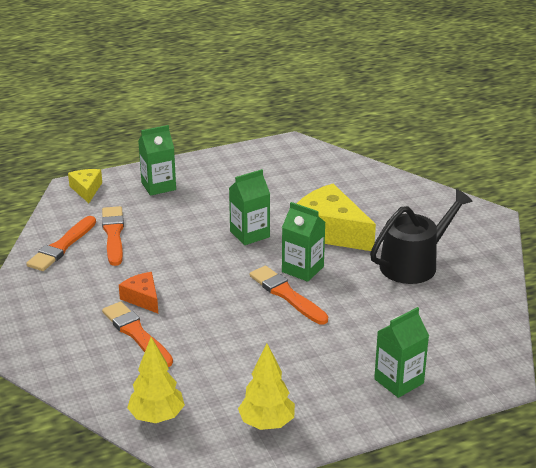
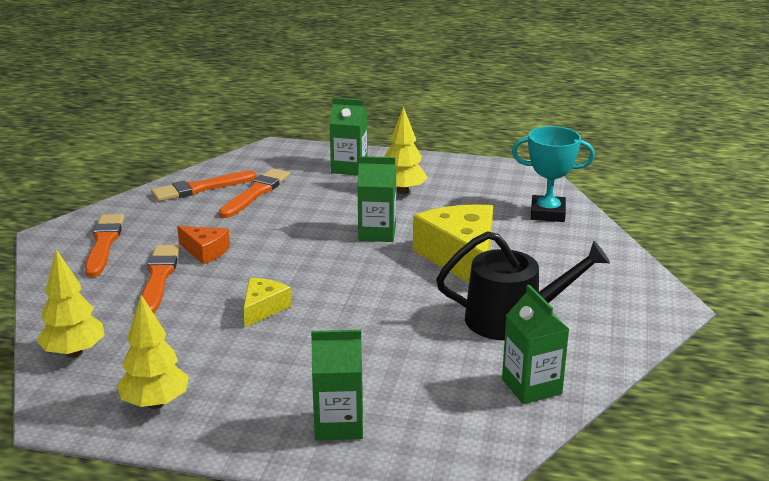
camera: 35 degrees right, 5 degrees down
(86, 190) = (283, 152): yellow cheese -> yellow cheese (263, 308)
(142, 298) = (205, 251): orange cheese -> orange cheese turned 120 degrees clockwise
(224, 192) = (402, 191): none -> yellow tree
(286, 295) = (338, 297): orange brush -> orange brush (104, 243)
(302, 269) = (386, 281): green carton -> green carton (531, 387)
(344, 175) = (547, 213): none -> turquoise trophy

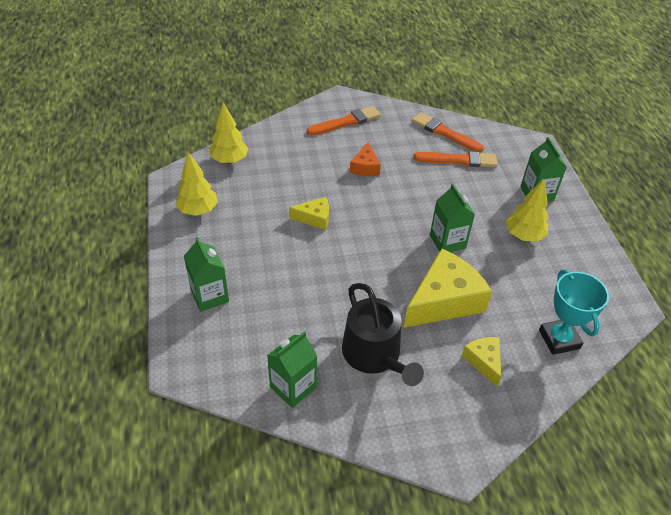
camera: 65 degrees right, 20 degrees up
(159, 278) = (322, 160): orange brush -> none
(555, 258) = (484, 361): none -> yellow cheese

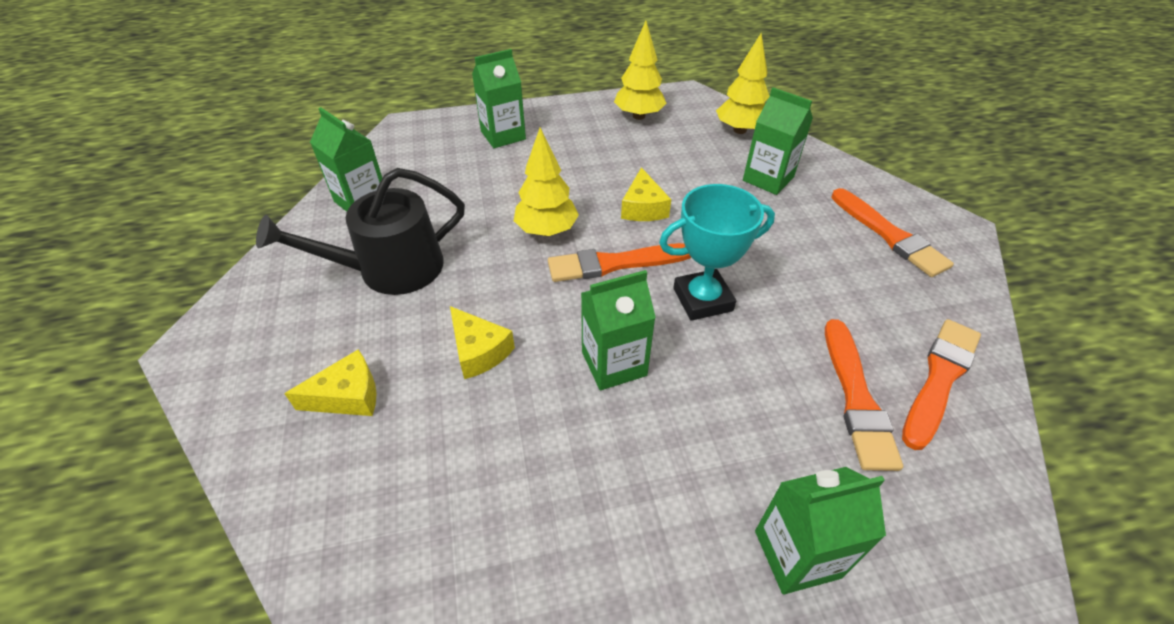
camera: 90 degrees right, 0 degrees up
(289, 157) = (768, 179): none -> green carton
(365, 167) = (777, 259): orange cheese -> none
(369, 236) = (614, 263): none -> orange brush
(444, 300) = (479, 351): yellow cheese -> yellow cheese, size x0.51
(524, 235) = (647, 502): yellow tree -> yellow tree (547, 231)
(559, 339) = (366, 529): turquoise trophy -> turquoise trophy (702, 299)

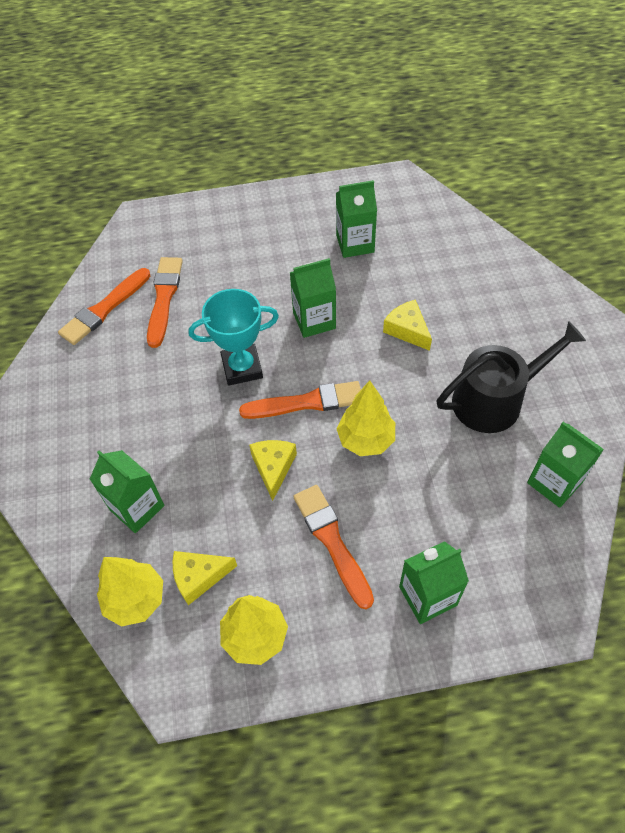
camera: 175 degrees left, 10 degrees up
(348, 396) = (486, 302): yellow cheese -> yellow cheese (199, 577)
(797, 554) = (232, 229): green carton -> green carton (355, 244)
(889, 235) = (60, 429): orange brush -> orange brush (332, 541)

